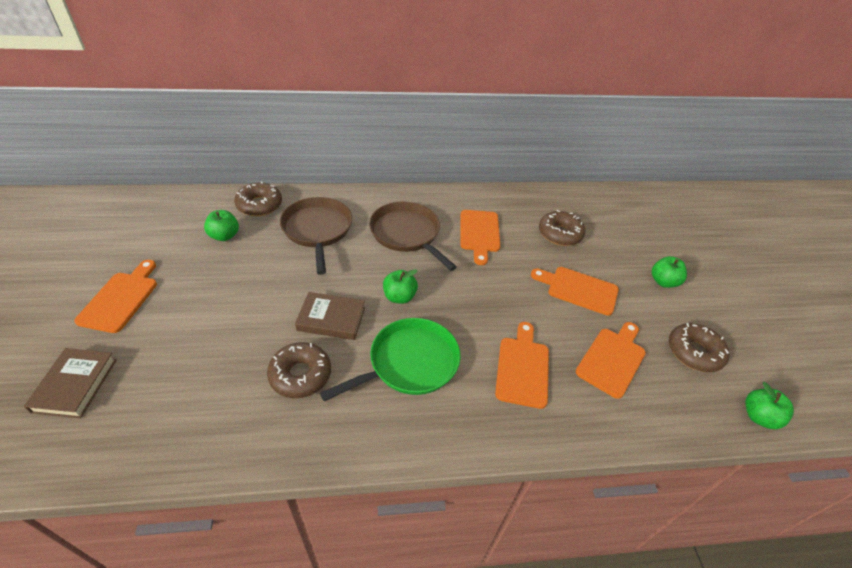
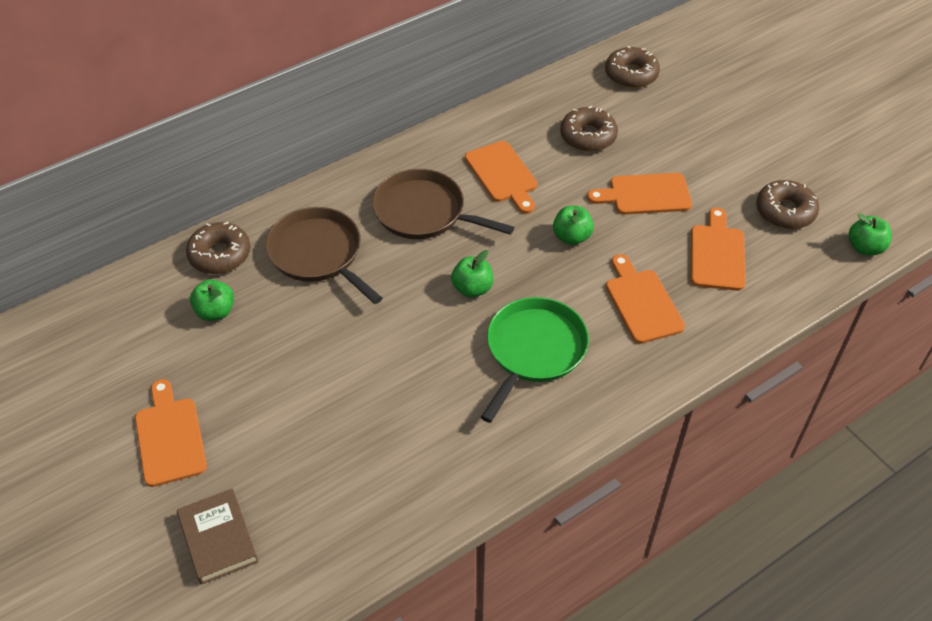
camera: 25 degrees left, 5 degrees up
(300, 375) = (438, 414): brown donut -> brown donut (631, 74)
(331, 319) = (421, 345): brown book -> none
(663, 282) = (721, 147): green apple -> green apple (571, 237)

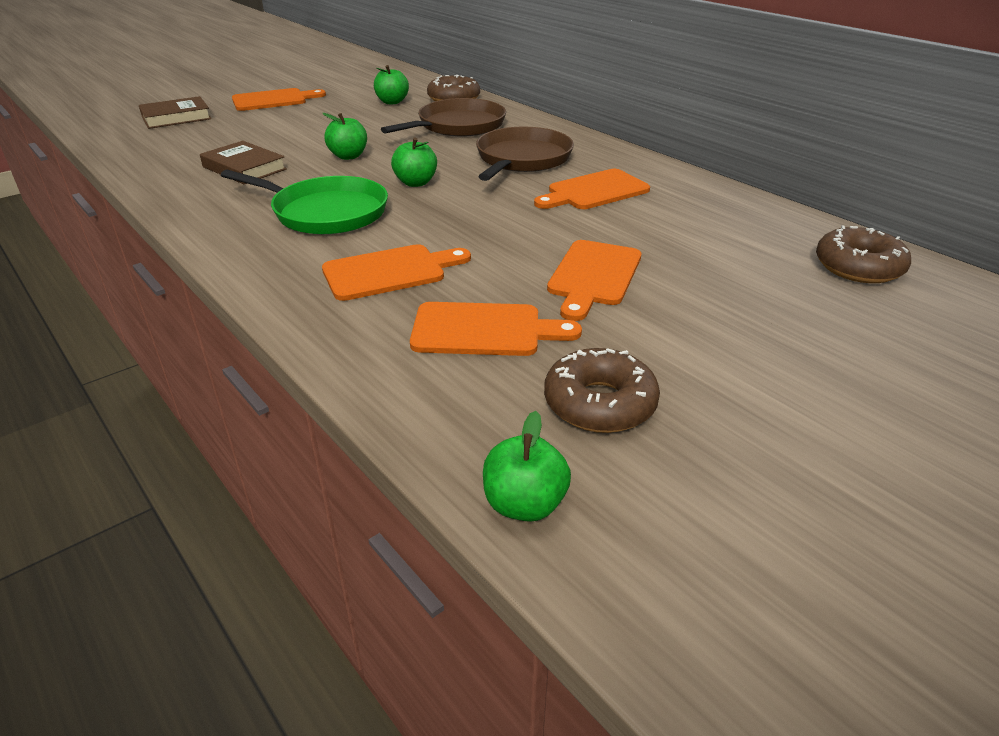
camera: 85 degrees right, 15 degrees down
(416, 430) = (244, 168): none -> brown book
(571, 237) = (500, 229): green apple -> green apple (348, 156)
(588, 136) = (693, 237): brown donut -> none
(645, 194) = (593, 276): orange cutting board -> orange cutting board turned 150 degrees counterclockwise

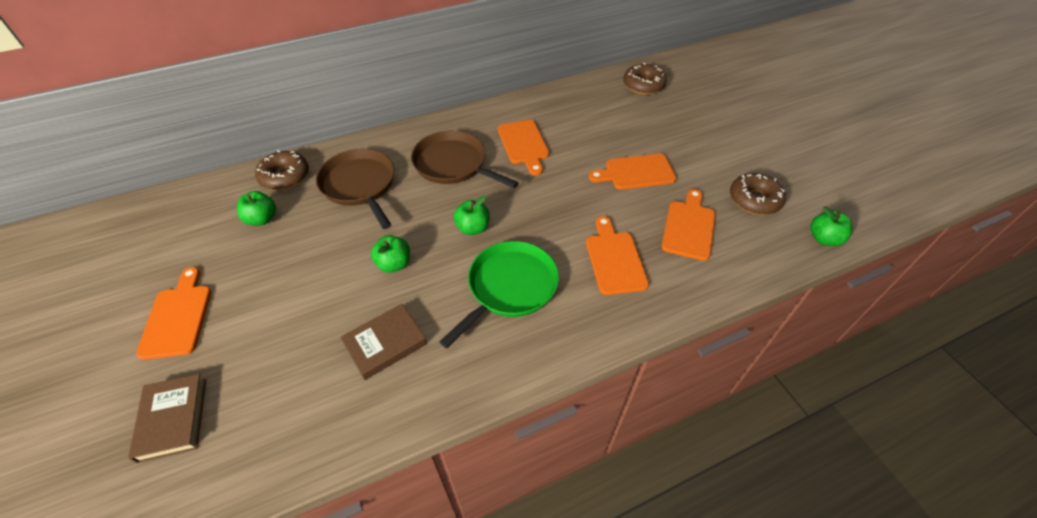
camera: 75 degrees left, 15 degrees up
(593, 276) = (636, 172): orange cutting board -> orange cutting board turned 135 degrees clockwise

